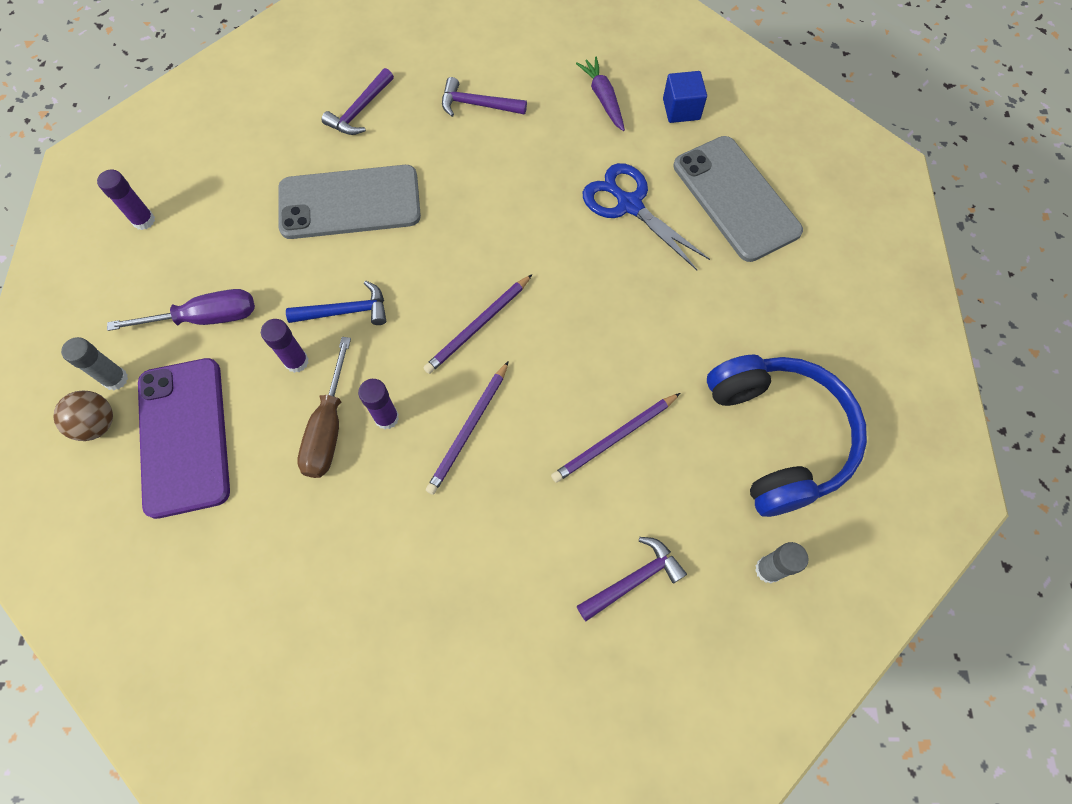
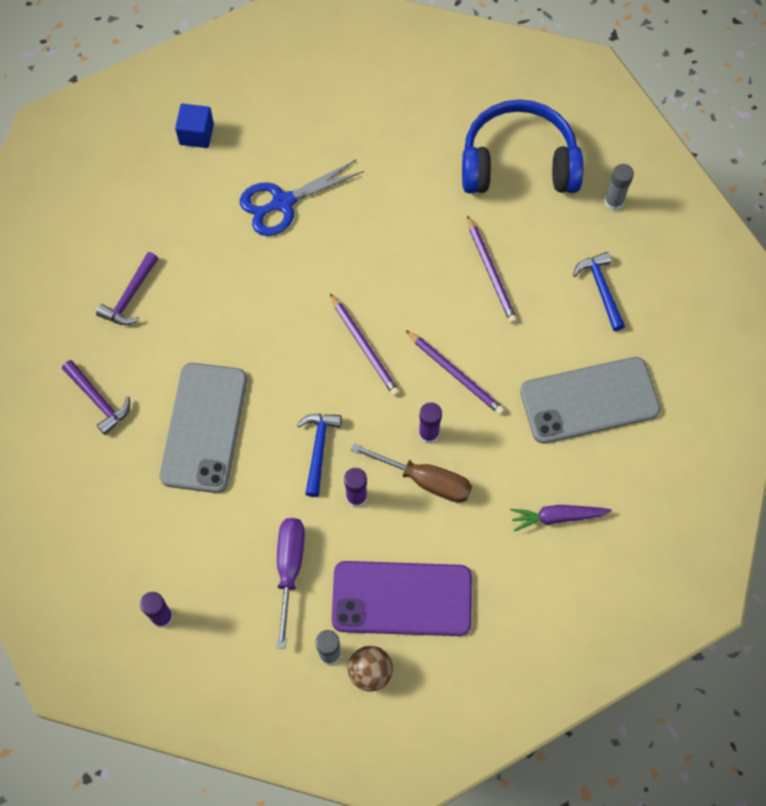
camera: 75 degrees left, 0 degrees up
(603, 98) = (161, 191): purple carrot -> purple carrot (557, 517)
(633, 579) = (601, 289): purple hammer -> blue hammer
(736, 198) = (303, 122): grey phone -> grey phone (589, 400)

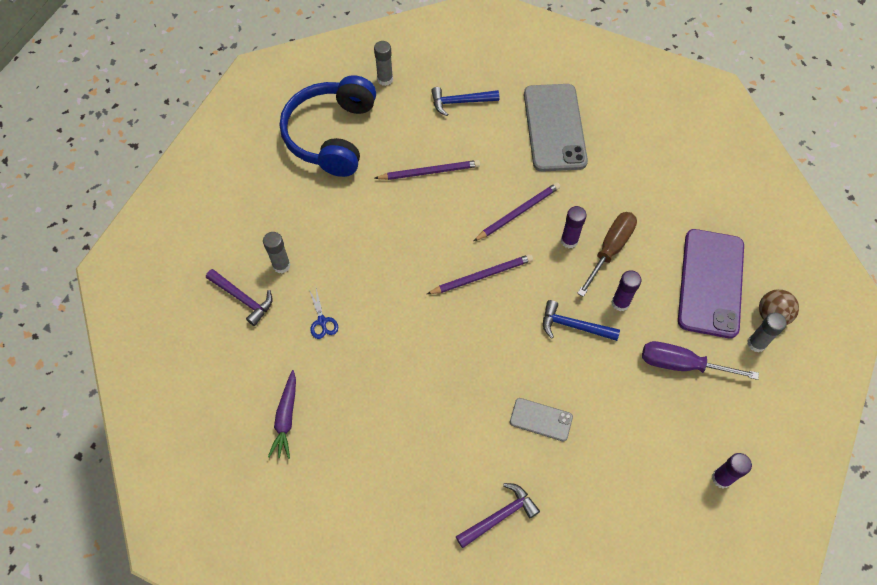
camera: 80 degrees left, 5 degrees down
(130, 296) = (391, 473): purple hammer -> purple hammer (243, 298)
(196, 134) = (224, 389): blue cube -> none
(204, 427) = (541, 419): grey phone -> grey phone, size x0.48
(282, 203) = (322, 321): blue scissors -> blue scissors, size x0.48
(341, 151) = (281, 265): none -> grey glue stick
(557, 517) = (649, 166): purple carrot -> purple carrot (286, 418)

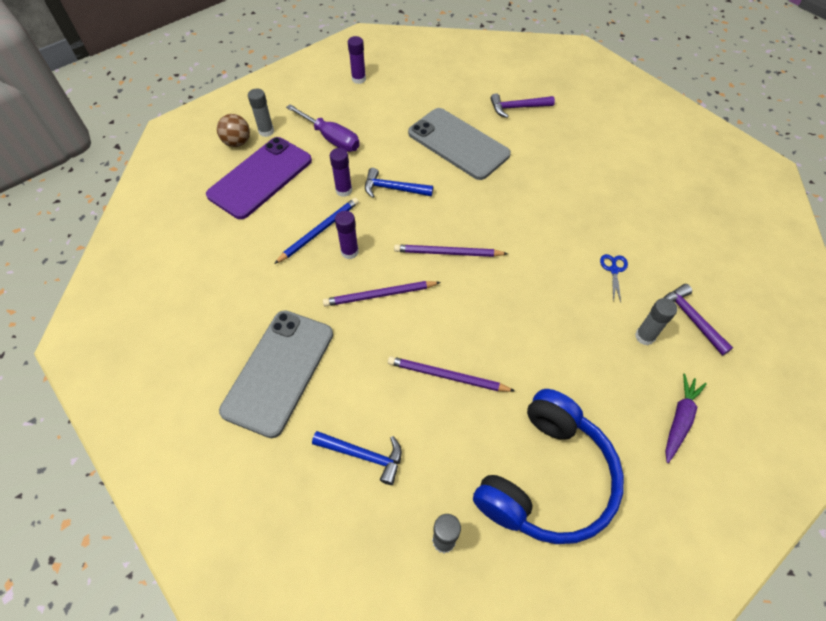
camera: 155 degrees left, 5 degrees down
(286, 418) = (662, 210): purple carrot -> purple carrot (679, 419)
(541, 419) = (458, 144): grey phone -> grey phone, size x2.09
(573, 326) = (393, 189): blue hammer -> blue hammer turned 150 degrees clockwise
(610, 249) = (319, 231): brown screwdriver -> blue pencil

